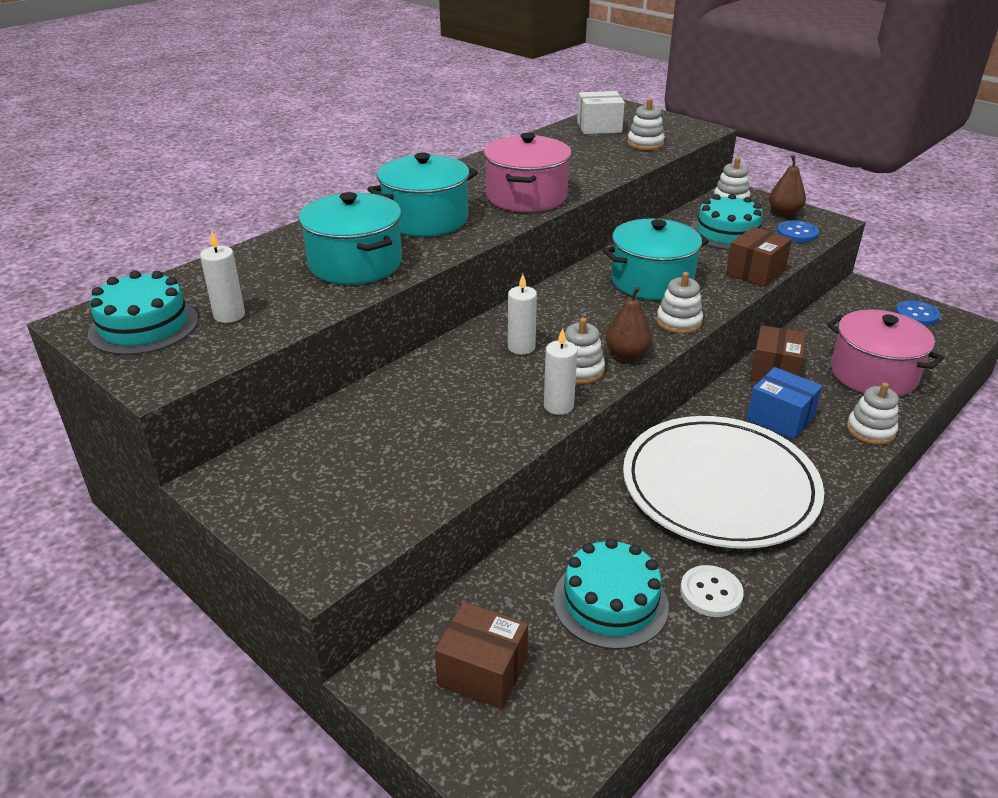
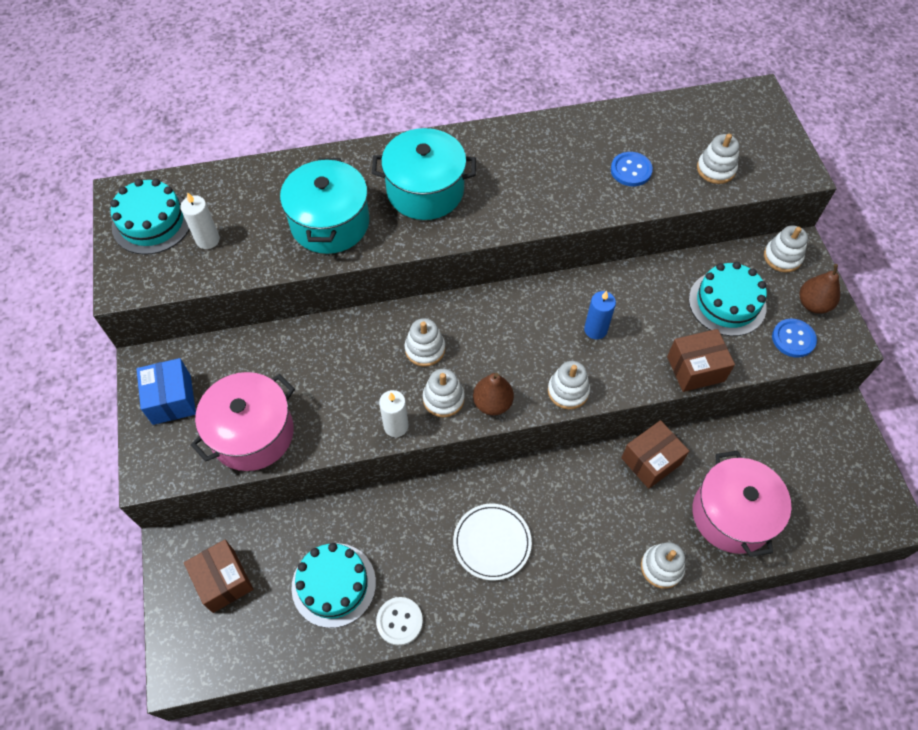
camera: 35 degrees right, 25 degrees up
(521, 347) = (425, 349): white candle -> white stacking toy
(526, 197) = (530, 200): pink pot -> pink pot (252, 433)
(599, 127) = (699, 119): white box -> none
(652, 281) = (595, 330): turquoise pot -> blue candle
(719, 486) = (492, 542): white plate -> white plate, size x0.48
(780, 418) = (603, 510): blue box -> blue box (172, 399)
(916, 315) = (855, 474): blue button -> blue button (631, 170)

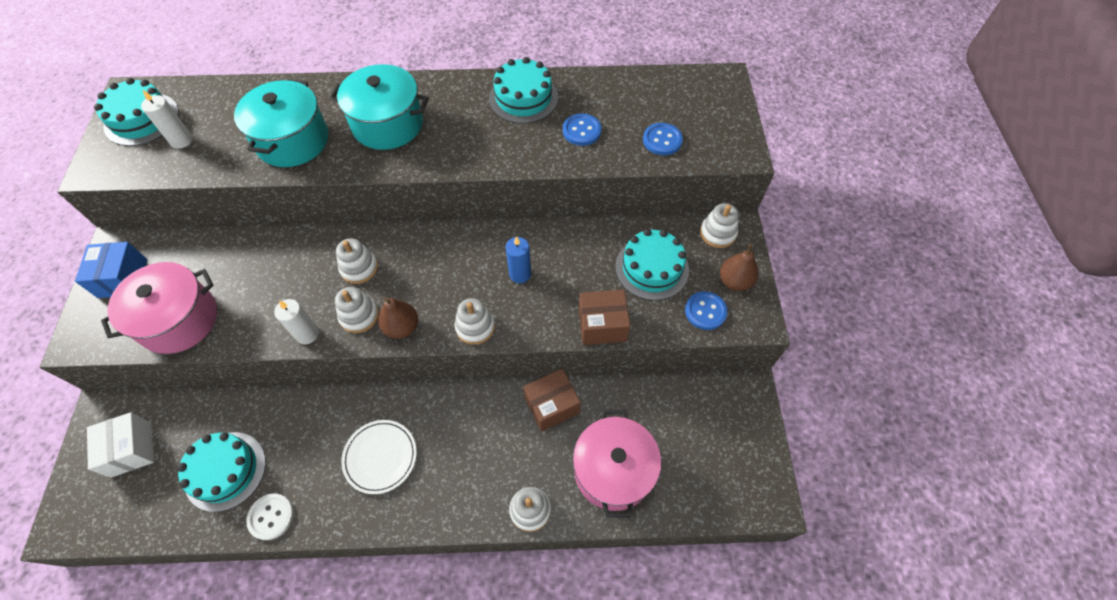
camera: 10 degrees right, 0 degrees up
(223, 581) = (131, 449): brown box -> white box
(558, 142) = (523, 98): none -> turquoise cake
(716, 169) = (662, 140): white stacking toy -> blue button

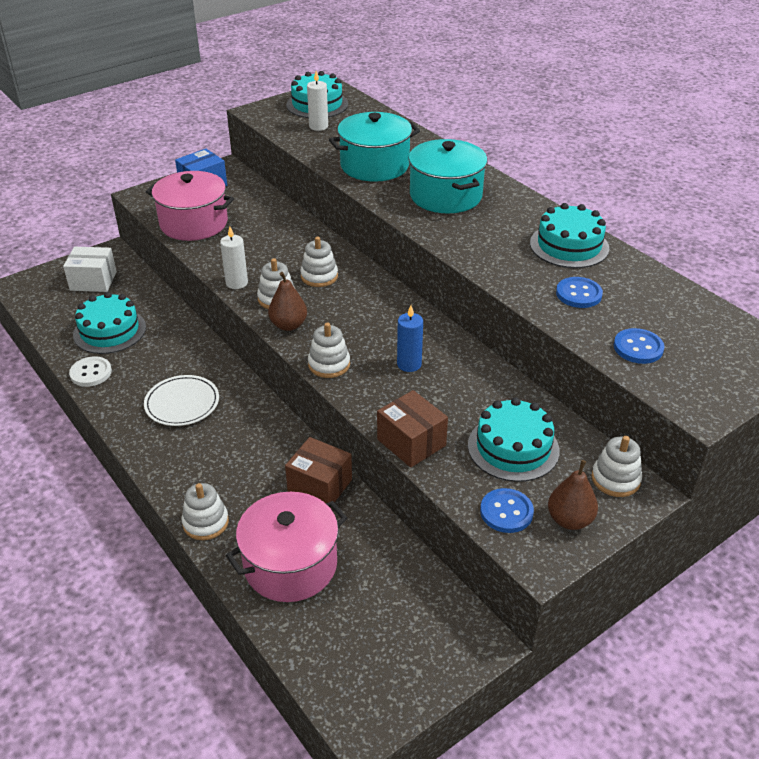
camera: 55 degrees right, 20 degrees down
(131, 449) = (93, 281): white box -> white box turned 60 degrees clockwise

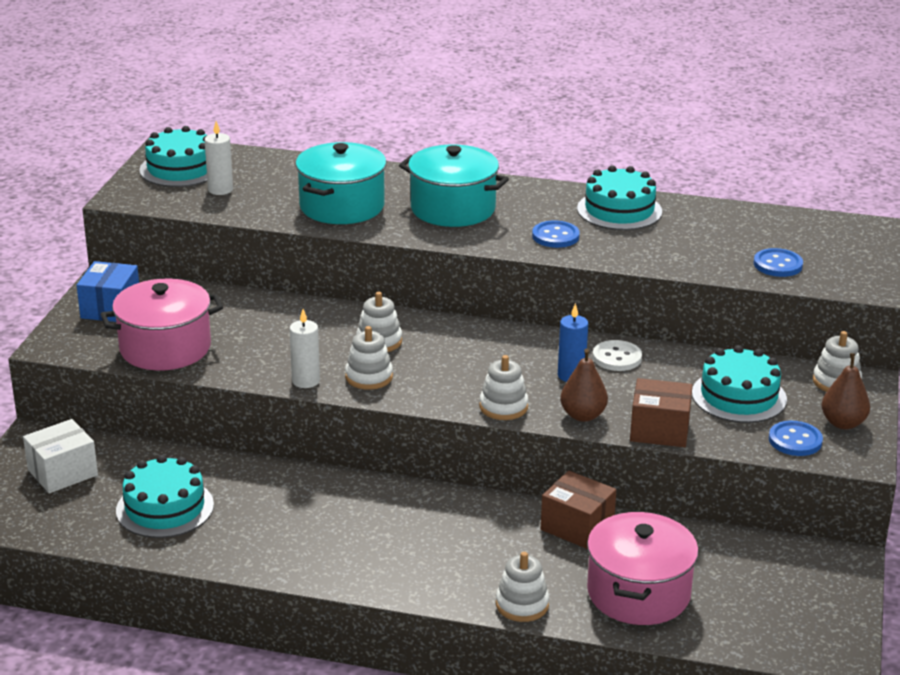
camera: 40 degrees left, 10 degrees down
(91, 373) = (208, 552): white button -> white button (617, 357)
(182, 403) = (350, 530): white plate -> none
(288, 325) = (416, 393): brown pear -> brown pear (583, 415)
(320, 485) = (577, 526): brown box -> brown box turned 45 degrees clockwise
(578, 294) = (681, 244): blue button -> blue button (555, 236)

